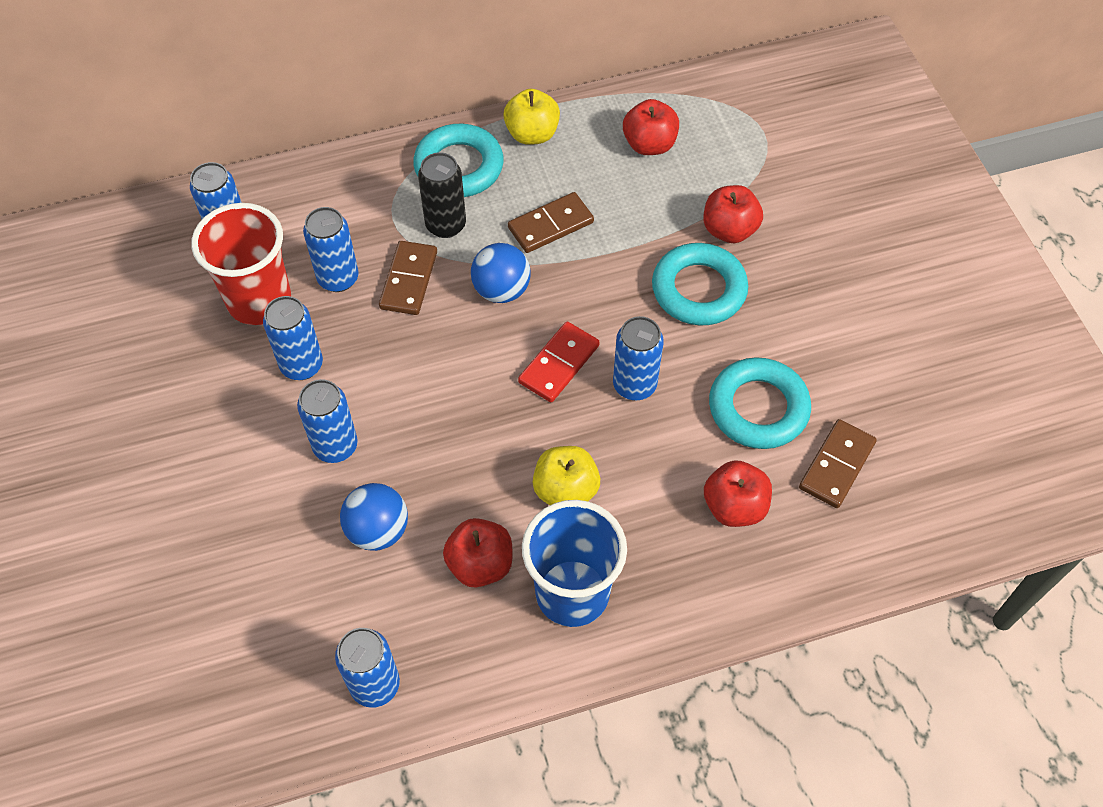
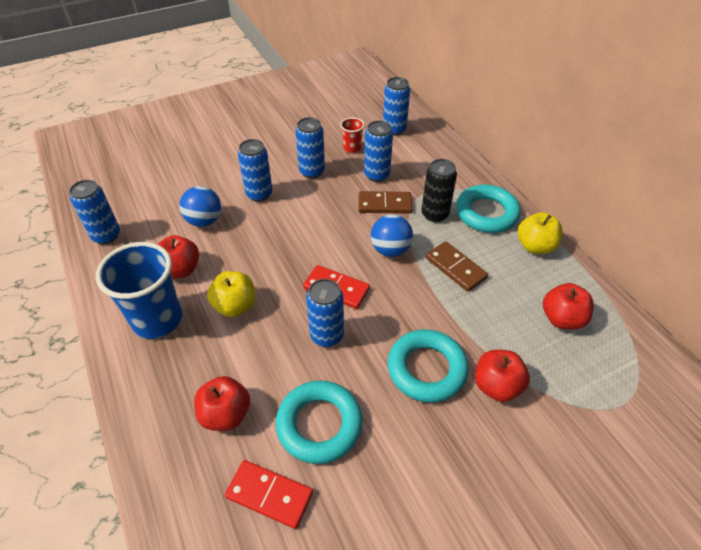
camera: 80 degrees right, 10 degrees down
(259, 301) = (352, 148): red cup -> red cup, size x0.47
(836, 465) = (269, 494): brown domino -> red domino

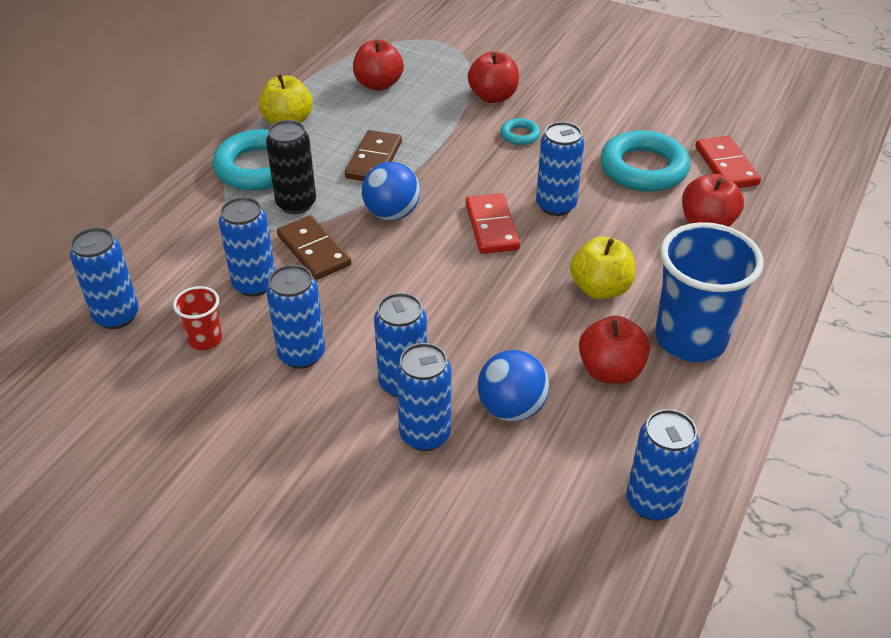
camera: 125 degrees left, 5 degrees down
(224, 187) = (425, 434): none -> blue can
(426, 369) = (520, 135): turquoise ring -> turquoise ring, size x0.47

